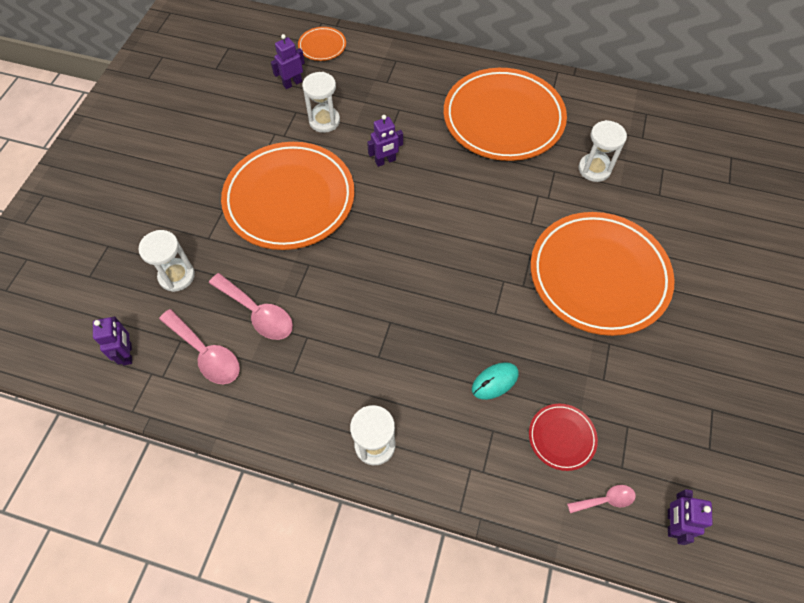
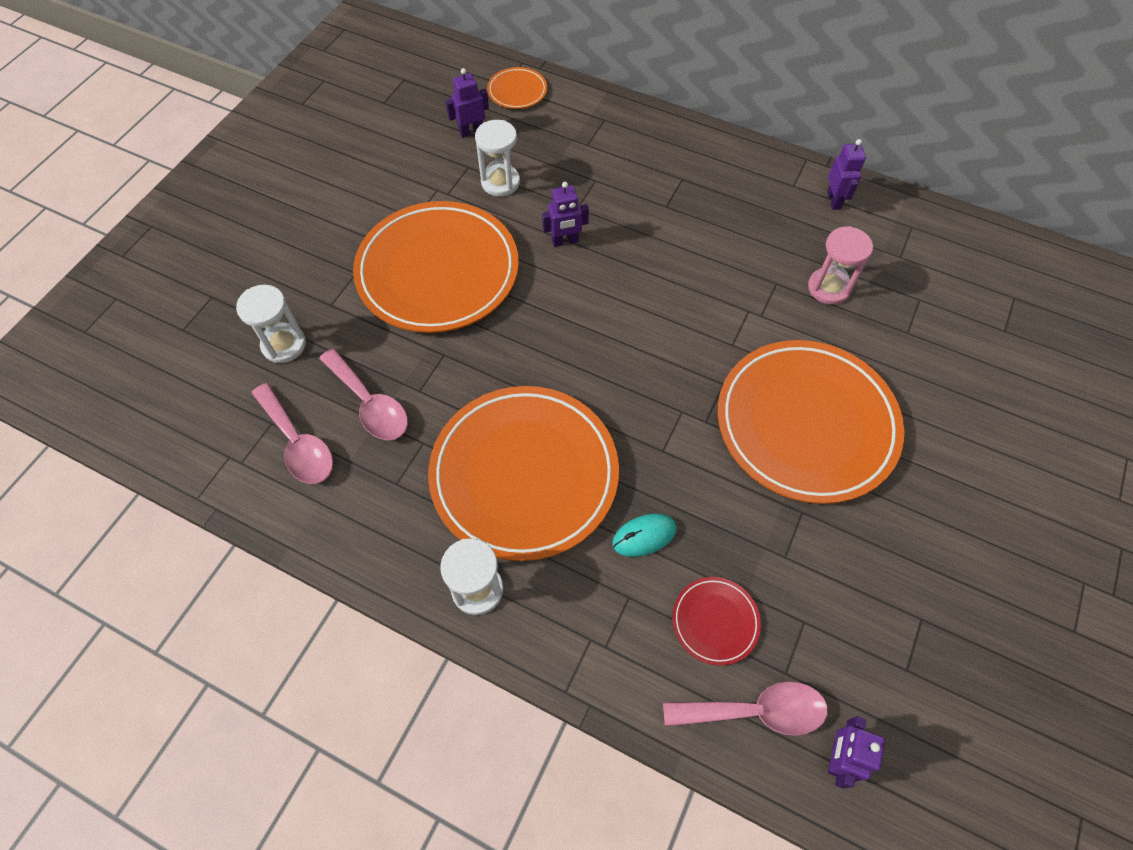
camera: 10 degrees right, 0 degrees up
(128, 354) = (207, 429): purple robot -> purple robot (834, 200)
(503, 119) = (724, 209): orange plate -> orange plate (524, 474)
(594, 169) = (828, 288): white hourglass -> pink hourglass
(605, 500) = (755, 711): pink spoon -> pink spoon, size x1.80

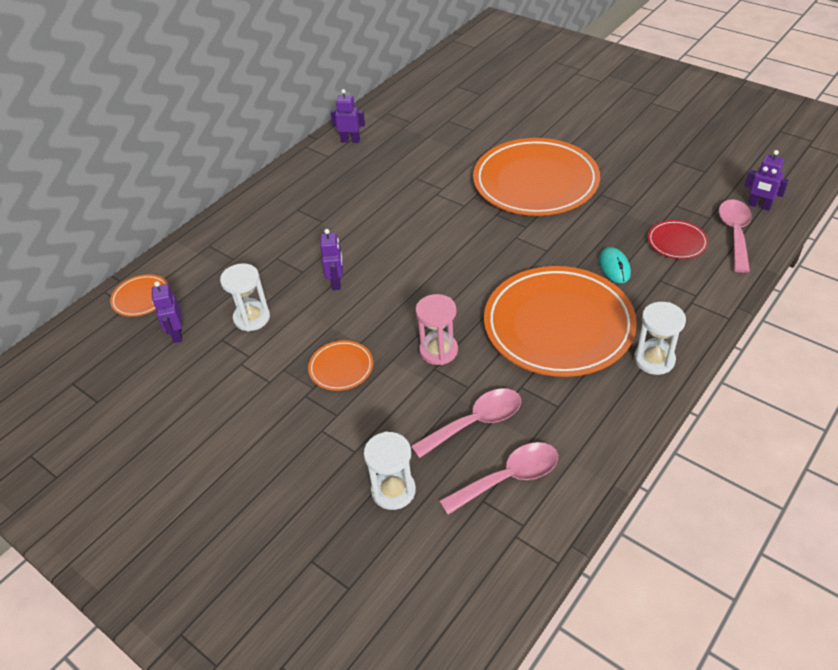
camera: 75 degrees left, 15 degrees down
(438, 271) = (341, 368): orange plate -> orange plate, size x0.43
(828, 288) = (427, 155): pink hourglass -> pink hourglass (438, 350)

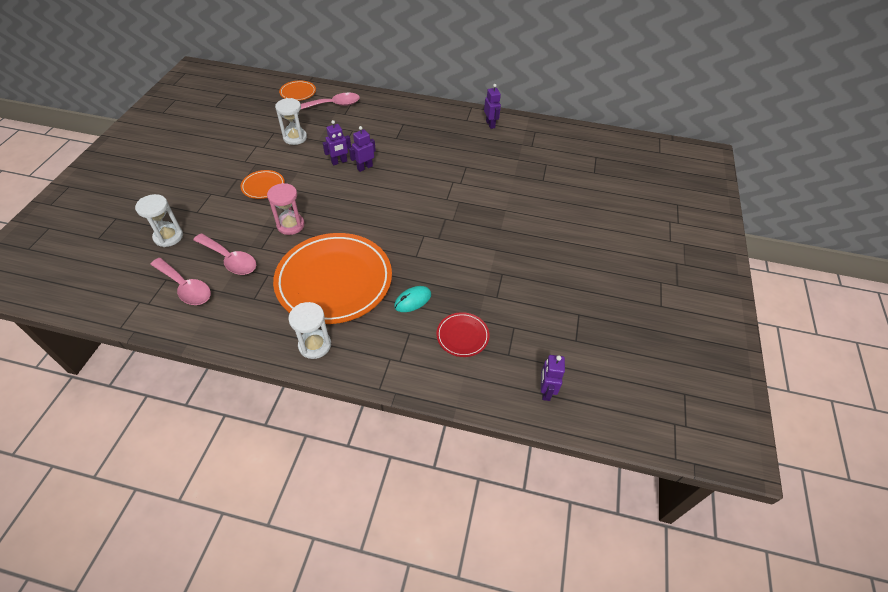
camera: 60 degrees right, 5 degrees up
(177, 334) = (273, 115): purple robot -> purple robot (364, 167)
(535, 182) = (495, 231): orange plate -> none
(735, 233) = (494, 377): pink spoon -> pink spoon (333, 105)

